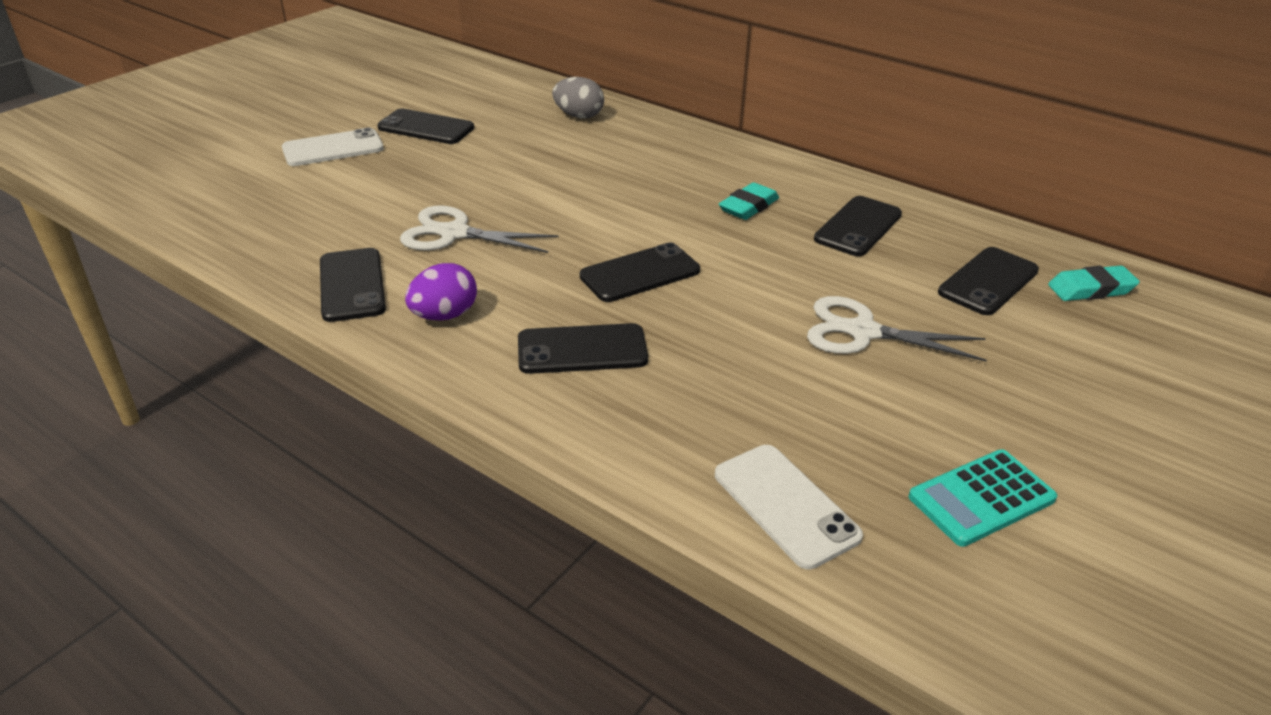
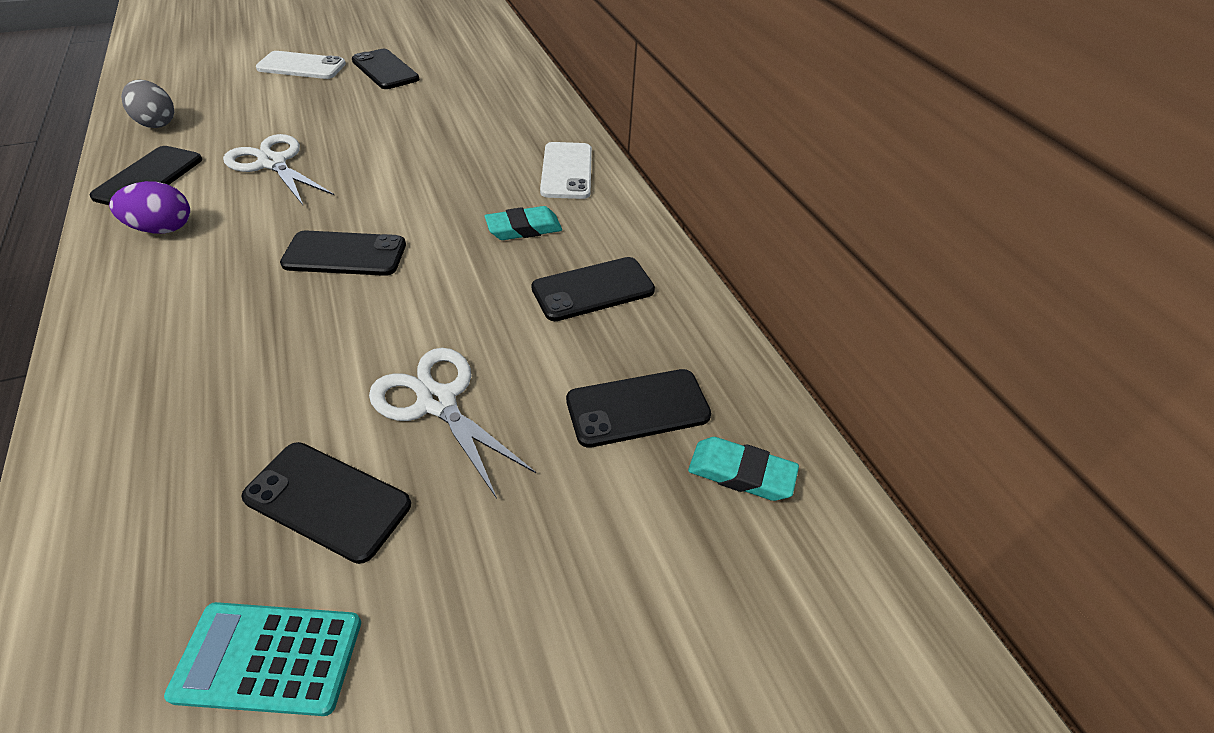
camera: 30 degrees right, 10 degrees up
(579, 116) = (509, 96): grey egg -> grey egg (157, 123)
(582, 350) = (201, 304): black phone -> black phone (327, 501)
(785, 505) = (109, 547): white phone -> white phone (567, 171)

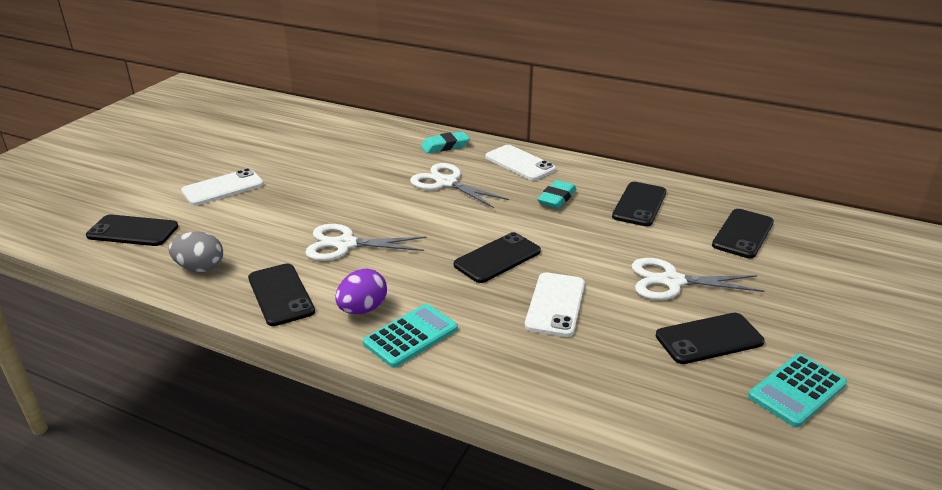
camera: 40 degrees left, 15 degrees down
(138, 278) = (410, 336): none -> turquoise calculator
(288, 338) = (555, 304): none -> white phone
(385, 70) = (291, 164): black phone -> black phone (133, 231)
(461, 153) = (446, 183): none -> white scissors
(741, 473) = (812, 231): turquoise eraser -> turquoise eraser (445, 146)

